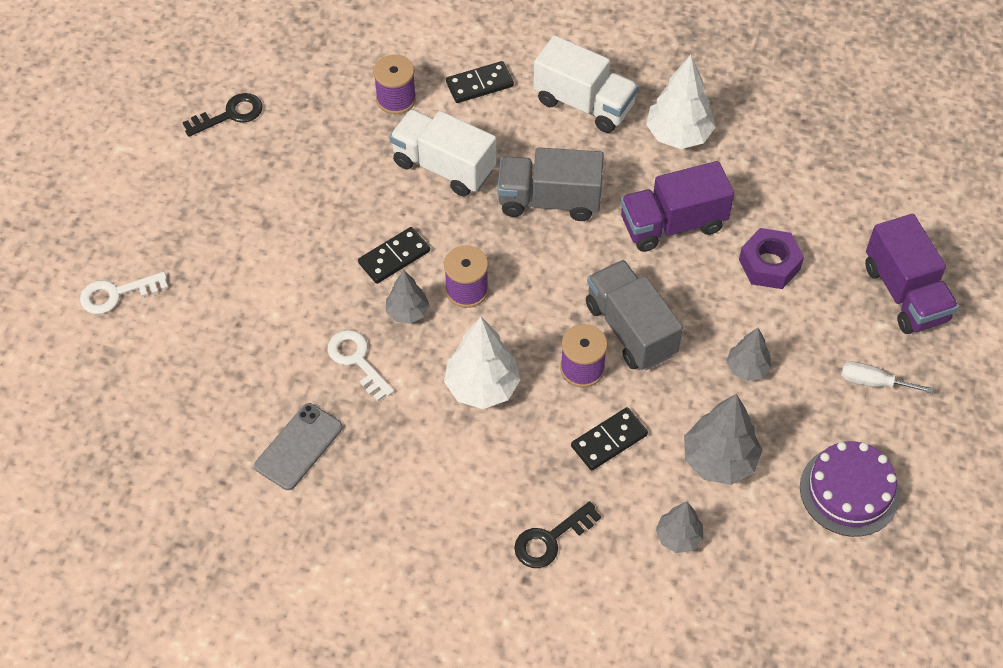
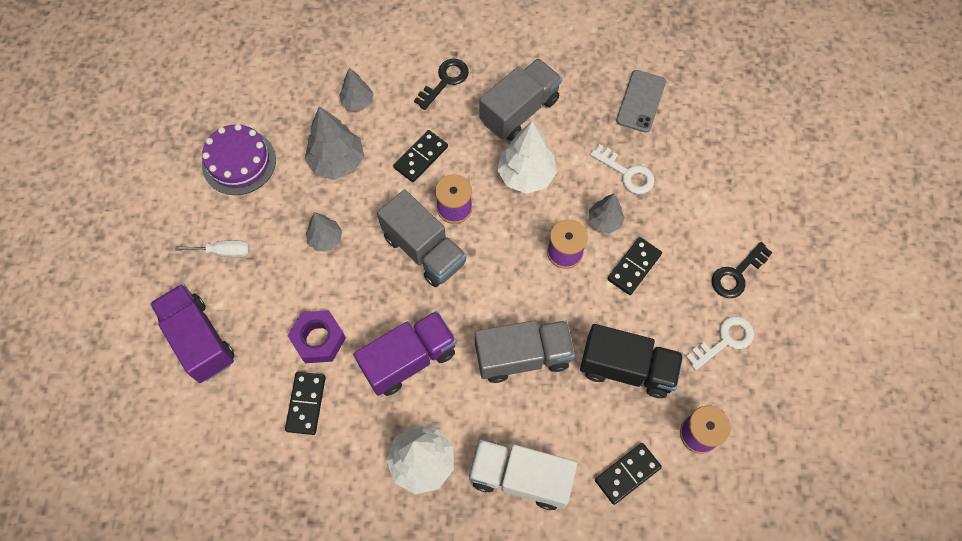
camera: 165 degrees right, 10 degrees up
(117, 294) = (833, 181): white key -> white key (724, 340)
(230, 115) = (840, 375): black key -> black key (737, 274)
(443, 166) = (626, 368): white truck -> black truck
(462, 472) = (519, 110): none -> grey truck
(790, 208) = (306, 403): none -> black domino

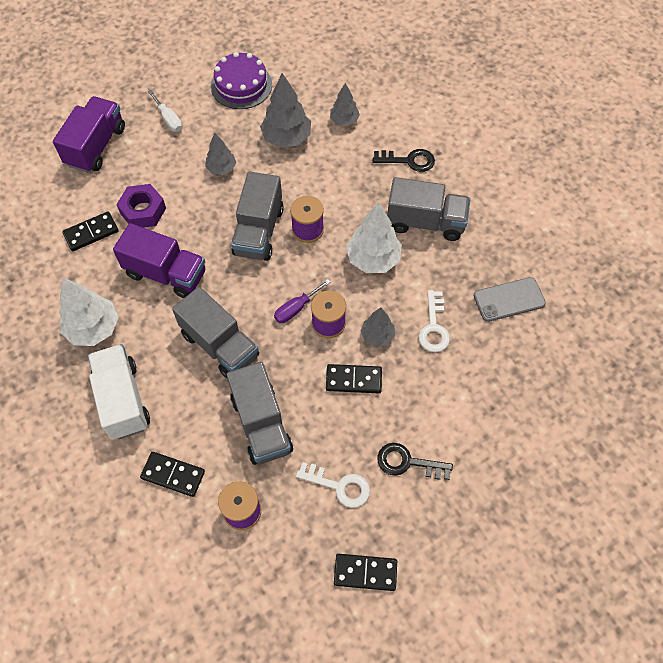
camera: 55 degrees right, 5 degrees down
(421, 157) = (332, 184): black domino -> black domino (365, 573)
(530, 269) = (296, 308): none -> purple screwdriver
(626, 368) = (261, 424): black truck -> grey truck

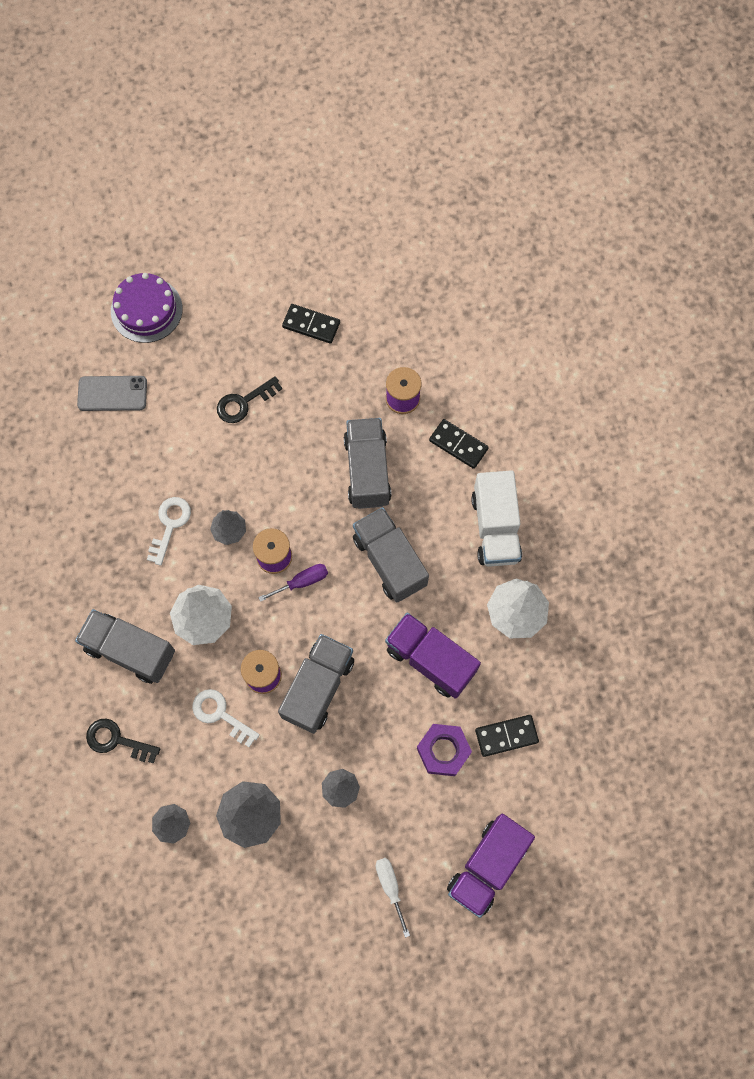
camera: 165 degrees left, 10 degrees up
(241, 85) = (286, 921): purple cake -> purple cake (146, 310)
(339, 486) = (311, 398): white key -> white key (220, 715)
(353, 380) = (267, 491): black domino -> none
(408, 462) = (244, 402): black key -> black key turned 120 degrees clockwise
(509, 299) = (82, 535): grey phone -> grey phone (112, 393)

